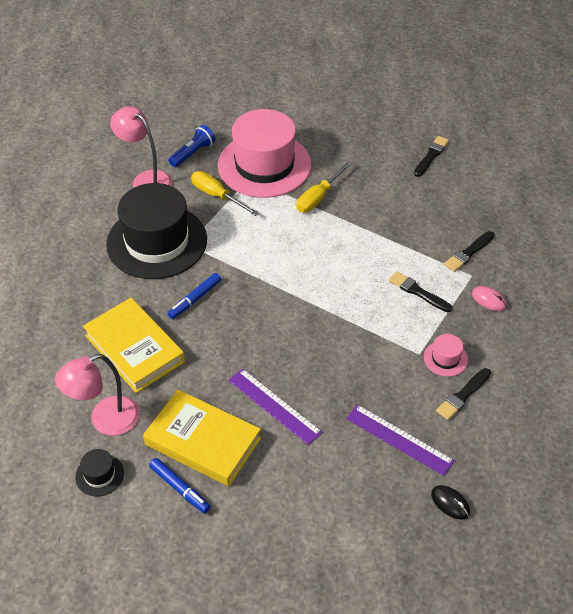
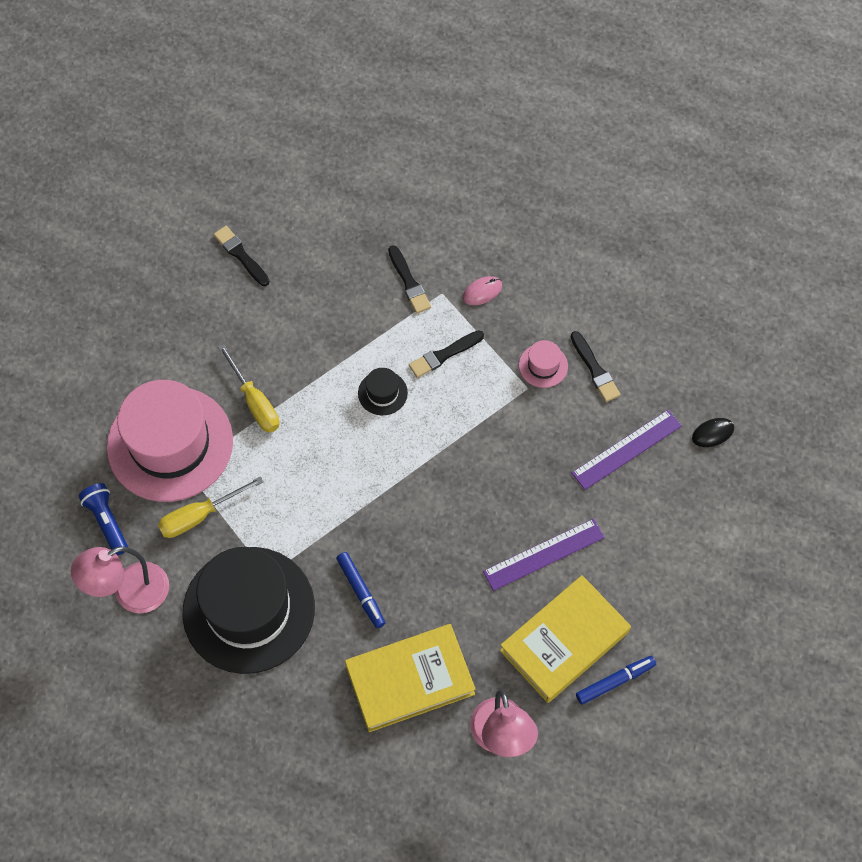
camera: 70 degrees left, 15 degrees up
(99, 475) = (571, 761): black hat -> black hat (382, 393)

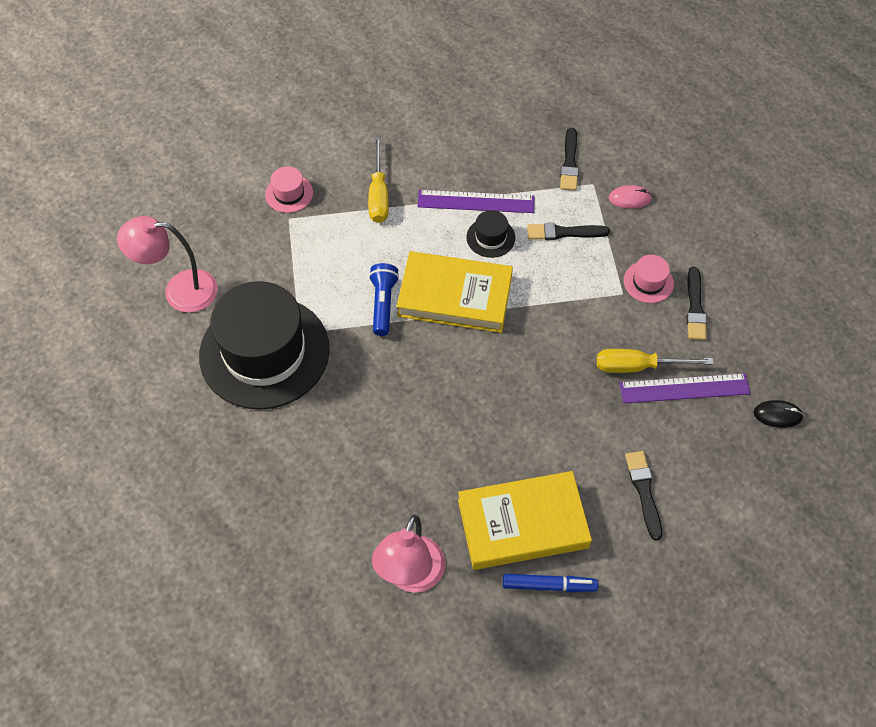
camera: 30 degrees right, 5 degrees down
(107, 521) = (199, 227): blue flashlight -> blue flashlight (383, 304)
(170, 444) = (289, 193): pink hat -> pink hat, size x0.40
(199, 516) = (275, 259): yellow screwdriver -> yellow screwdriver (638, 366)
(241, 255) = (441, 81): black brush -> black brush (644, 491)
(361, 591) = (368, 386): blue marker -> none
(410, 680) = (362, 481): yellow book -> yellow book (455, 296)
(543, 554) = (550, 438): purple ruler -> purple ruler (476, 201)

